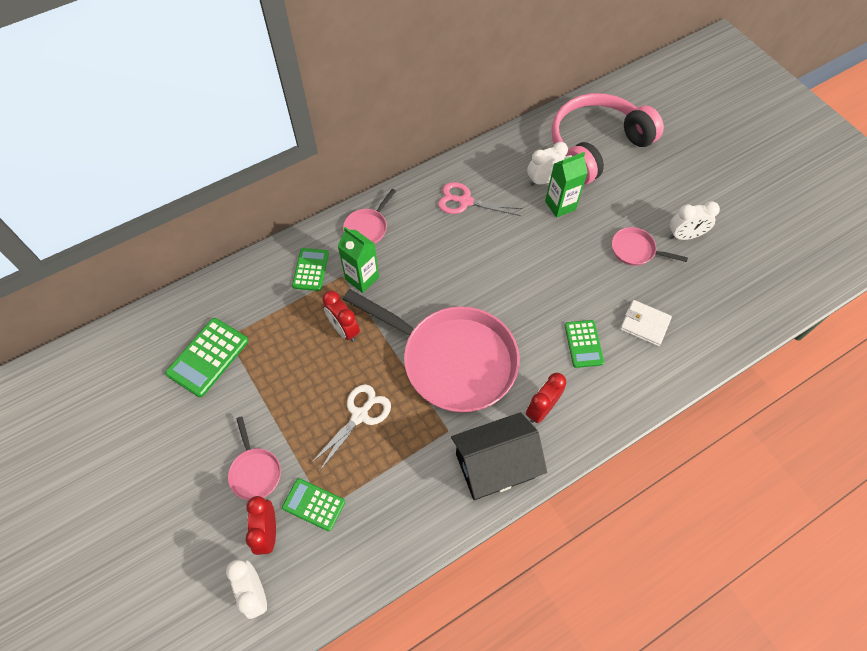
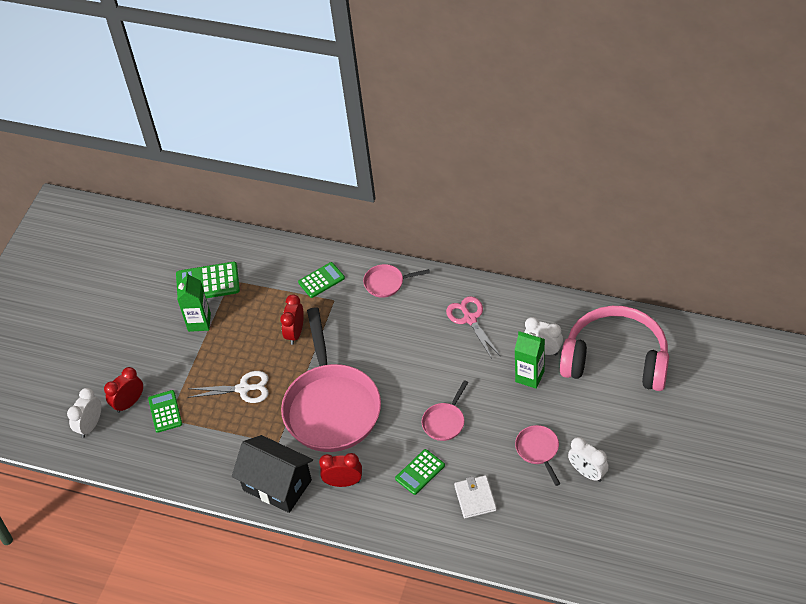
camera: 55 degrees right, 10 degrees down
(255, 472) = (158, 367): pink pan -> pink pan (445, 422)
(362, 278) = (343, 312): green carton -> green carton (199, 322)

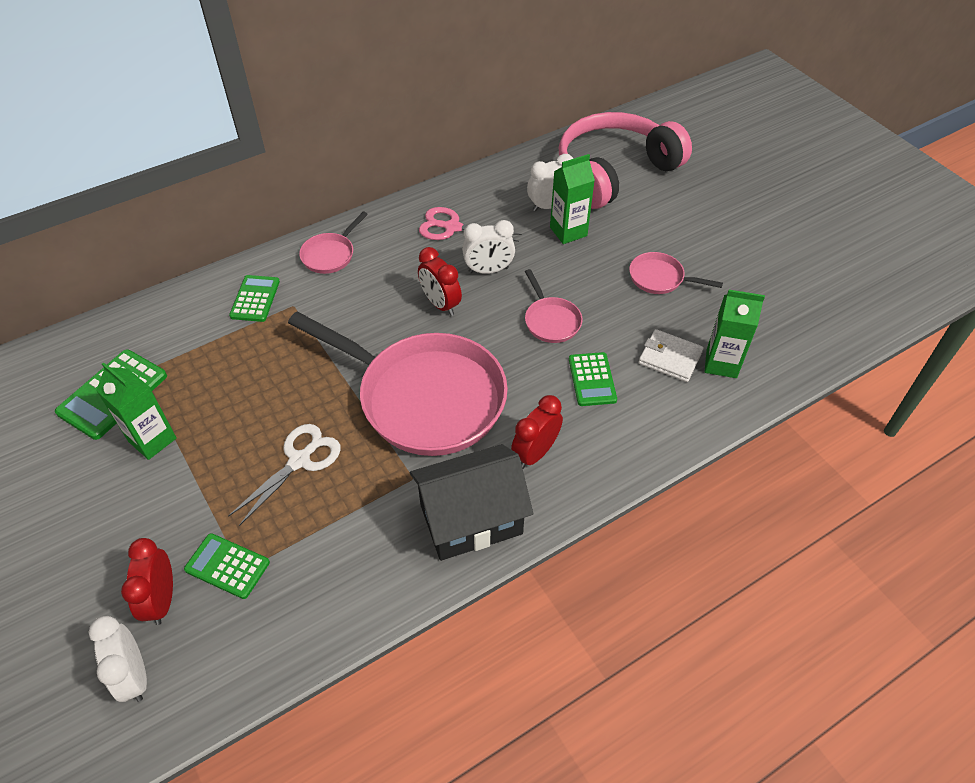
camera: 55 degrees left, 0 degrees up
(295, 333) = (289, 363): red clock -> red clock (440, 304)
(497, 526) = (721, 363): none -> green carton
(587, 473) = (720, 263): white clock -> white clock (488, 270)

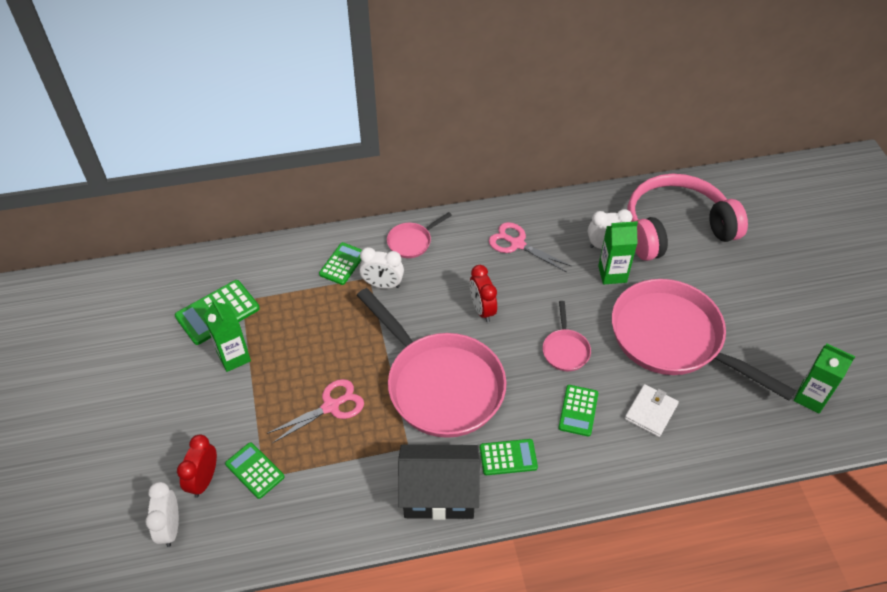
camera: 20 degrees right, 0 degrees up
(299, 460) = (331, 406): white scissors -> pink scissors
(488, 270) = (532, 291): white clock -> white clock (383, 285)
(535, 453) = (508, 457): red clock -> green calculator
(660, 278) = (673, 338): pink pan -> pink pan, size x2.35
(670, 358) = (650, 412): white wallet -> white wallet turned 75 degrees clockwise
(721, 363) = (692, 430): green carton -> green carton (810, 397)

